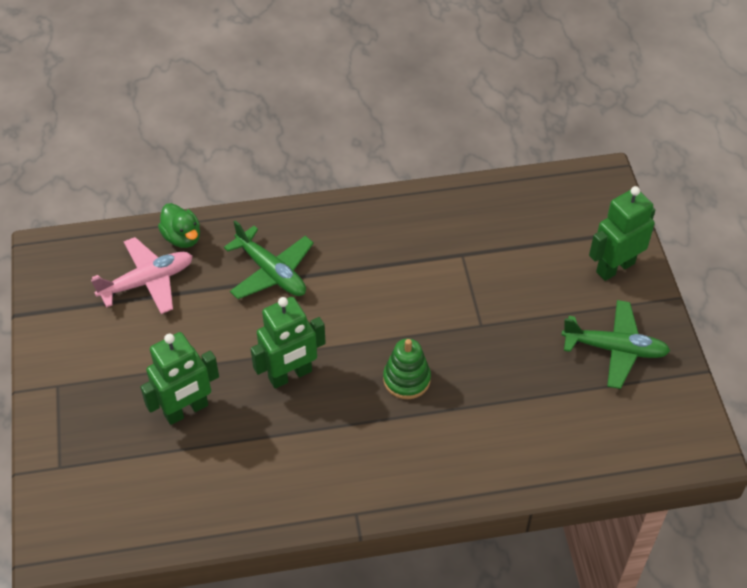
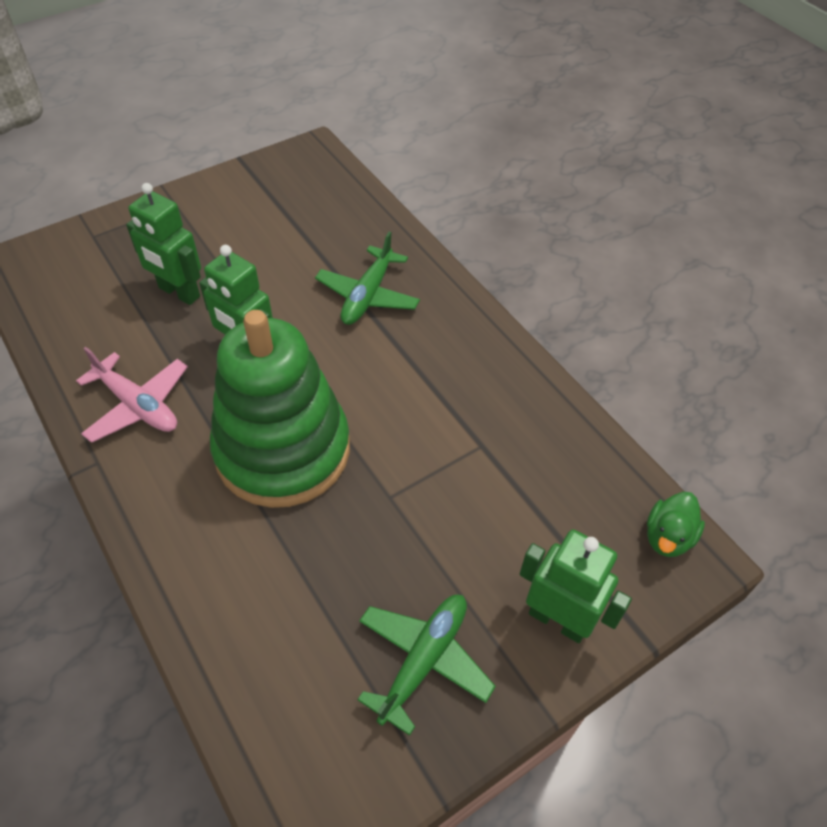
camera: 65 degrees right, 0 degrees up
(147, 282) = (311, 218): pink plane -> pink plane (138, 405)
(182, 237) = (374, 222): green duck -> green duck (668, 537)
(406, 379) = (283, 450): green stacking toy -> green stacking toy, size x2.41
(615, 349) = (423, 660): green plane -> green plane turned 135 degrees counterclockwise

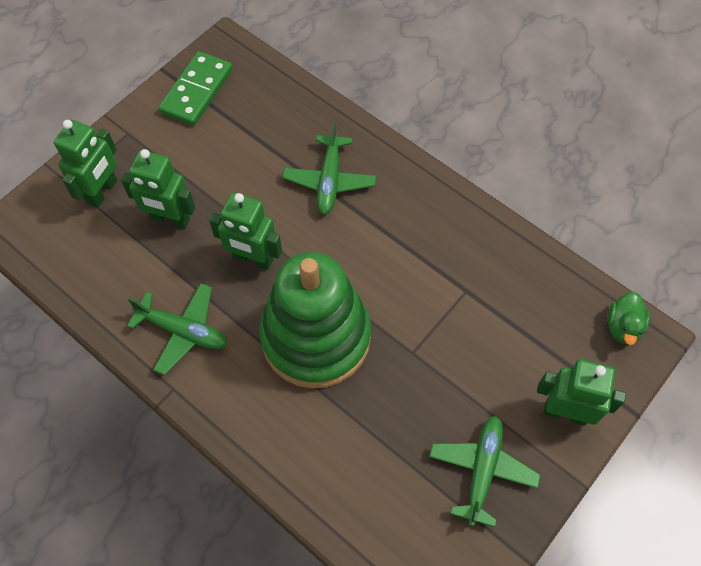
camera: 15 degrees left, 10 degrees up
(122, 251) = (102, 192): none -> green robot
(138, 405) = (183, 331): pink plane -> green plane
(264, 183) = (197, 91): none -> green domino

